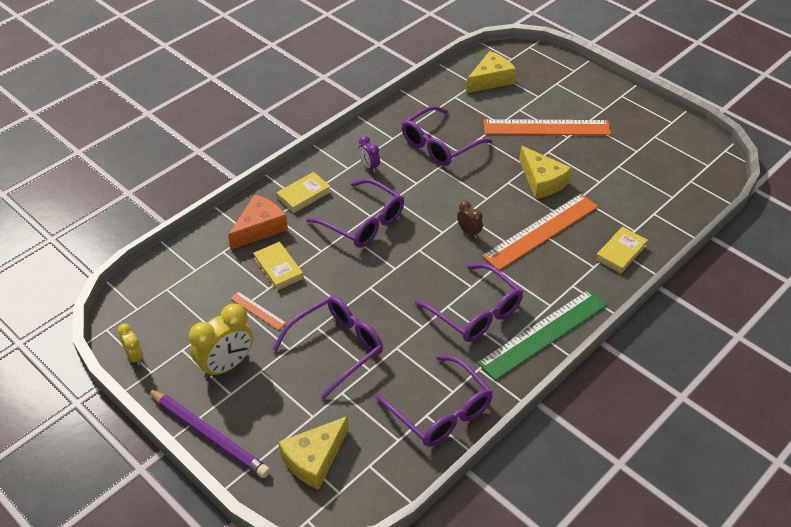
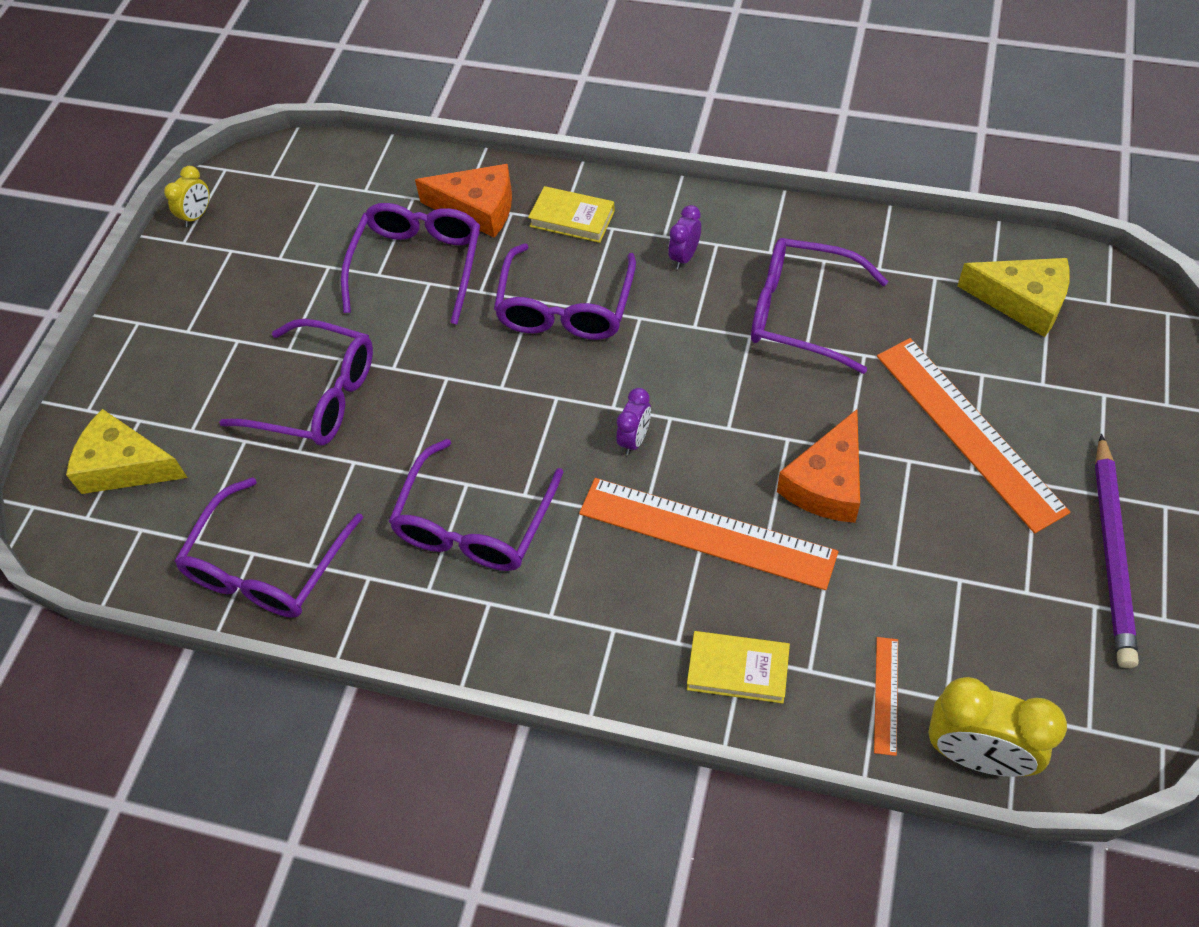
camera: 65 degrees right, 10 degrees up
(209, 435) = (116, 345): purple pencil -> purple pencil (1111, 553)
(226, 365) = (228, 303): yellow clock -> yellow clock (976, 755)
(258, 310) = (333, 284): orange ruler -> orange ruler (886, 695)
(278, 268) = (418, 266): yellow book -> purple glasses
(469, 232) = (634, 439): brown clock -> purple clock
(542, 181) = (827, 483): yellow cheese -> orange cheese
(543, 334) = (484, 631): green ruler -> none

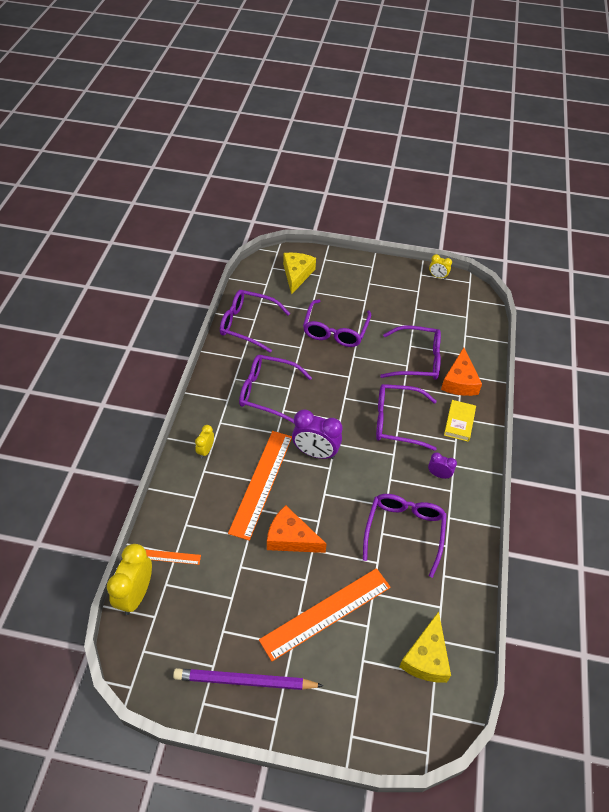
camera: 80 degrees right, 5 degrees down
(625, 641) = (205, 450): none -> yellow clock
(634, 439) = (315, 453): purple clock -> purple clock, size x1.89
(737, 670) = (188, 494): yellow book -> none

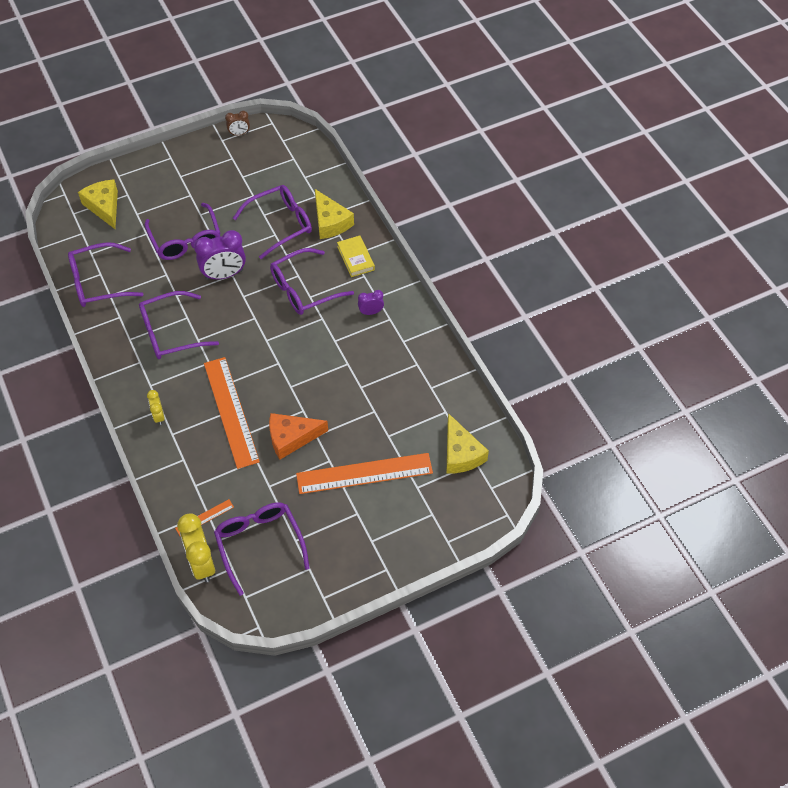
camera: 35 degrees left, 5 degrees up
(245, 681) = (342, 561): purple pencil -> none
(315, 453) = (256, 358): purple clock -> purple clock (224, 275)
(326, 613) = (364, 473): orange ruler -> orange ruler turned 60 degrees clockwise
(404, 531) = (377, 374): purple glasses -> purple glasses (259, 544)
(437, 277) = (239, 134): yellow clock -> brown clock
(460, 381) = (330, 222): orange cheese -> yellow cheese

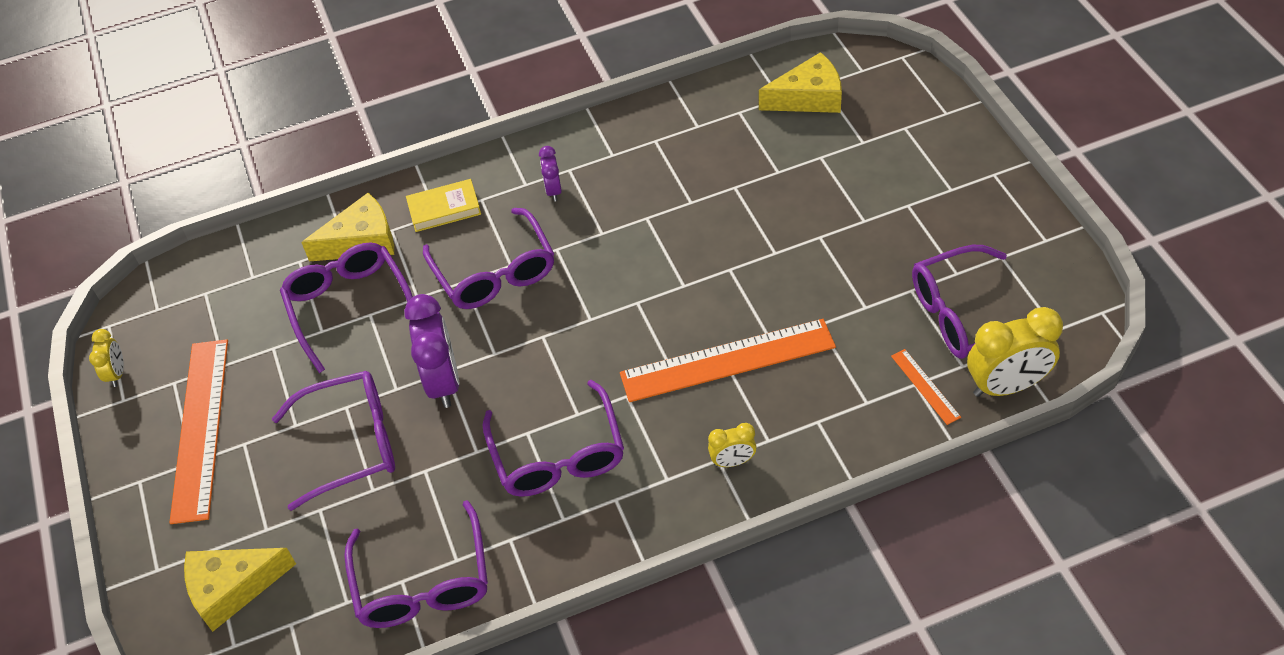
camera: 80 degrees left, 5 degrees down
(239, 134) = (117, 373): brown clock -> yellow clock
(291, 438) = (780, 281): orange cheese -> none
(364, 473) = (842, 197): orange ruler -> orange ruler (201, 428)

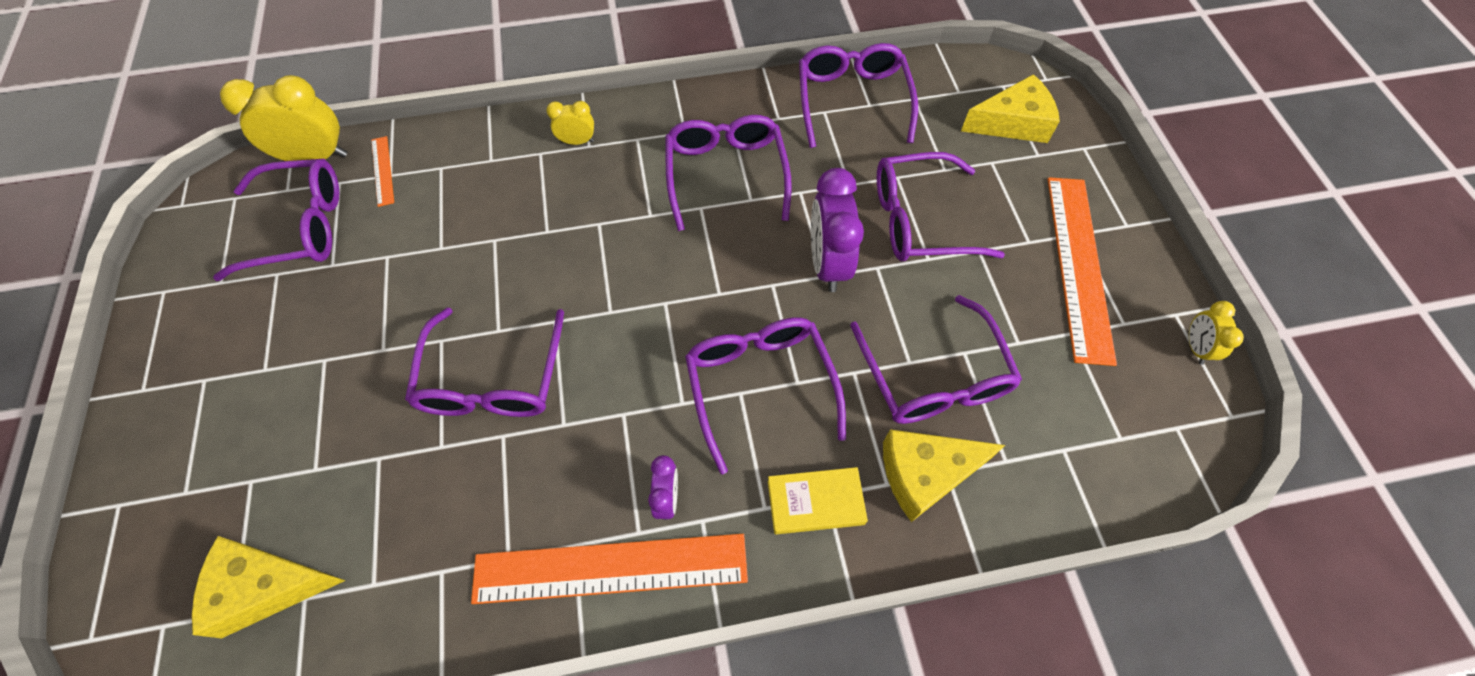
camera: 175 degrees left, 10 degrees up
(716, 234) = (493, 379): none -> purple glasses
(727, 360) = (544, 229): orange ruler -> orange ruler (611, 568)

